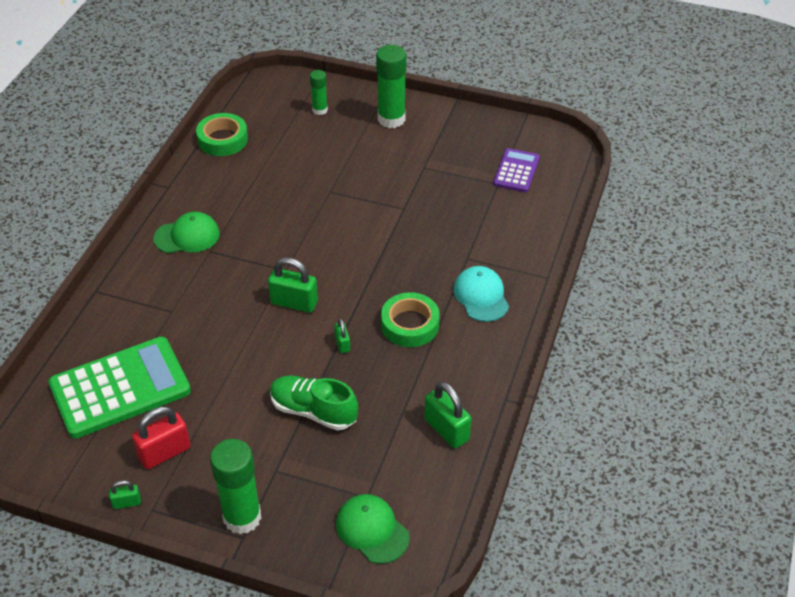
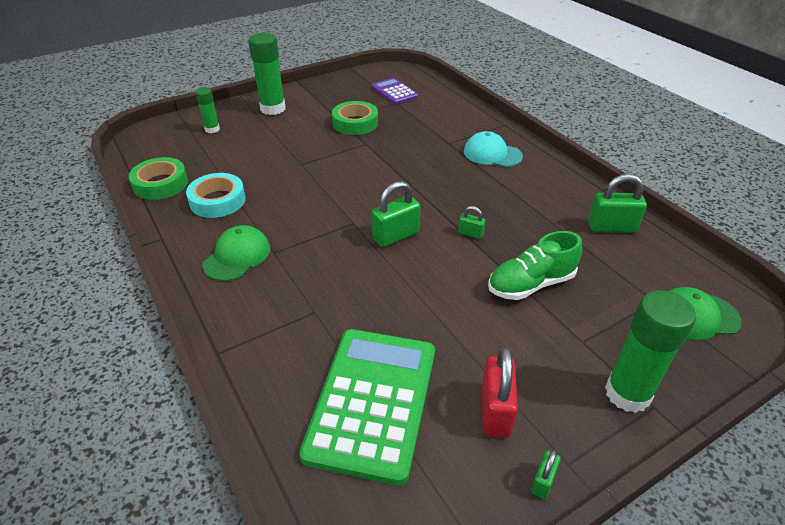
camera: 50 degrees left, 5 degrees down
(235, 182) = (217, 201): none -> turquoise tape
(410, 325) = (486, 194): green tape -> green tape (355, 123)

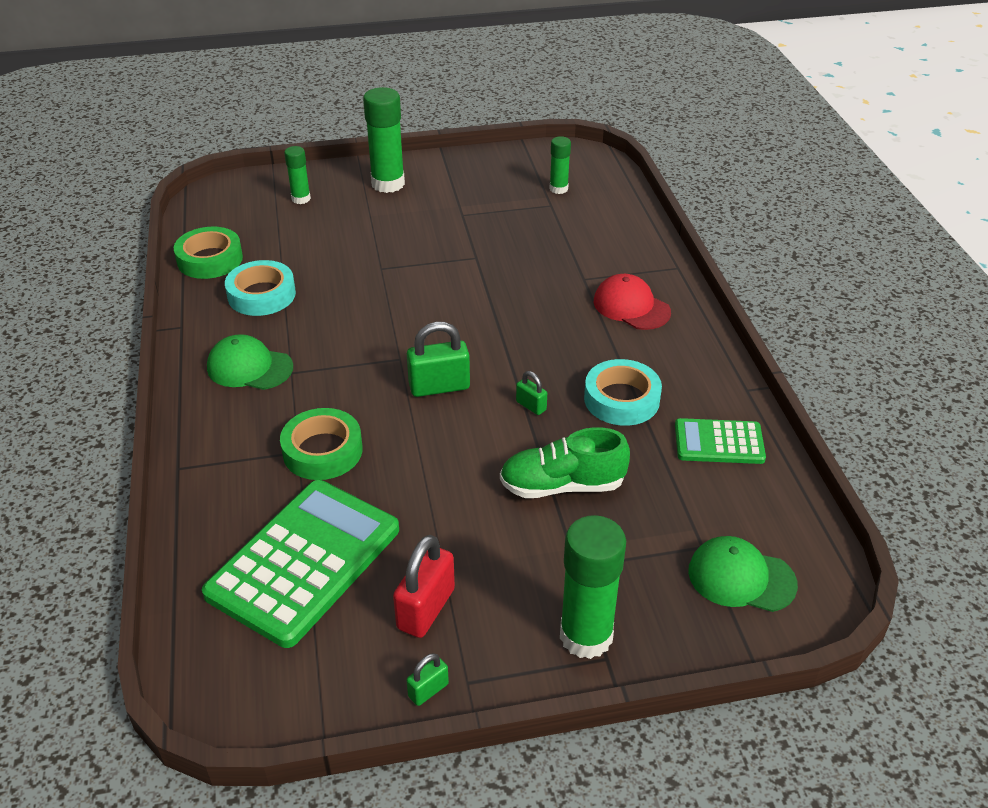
camera: 20 degrees right, 0 degrees up
(237, 256) = (249, 367): green cap -> green cap turned 120 degrees counterclockwise
(355, 123) = (479, 225): green tape -> green tape (322, 451)
(394, 92) = (558, 189): purple calculator -> green glue stick
(492, 154) = (631, 307): turquoise cap -> red cap
(528, 214) = (621, 399): none -> turquoise tape
(611, 227) = (719, 442): green padlock -> green calculator

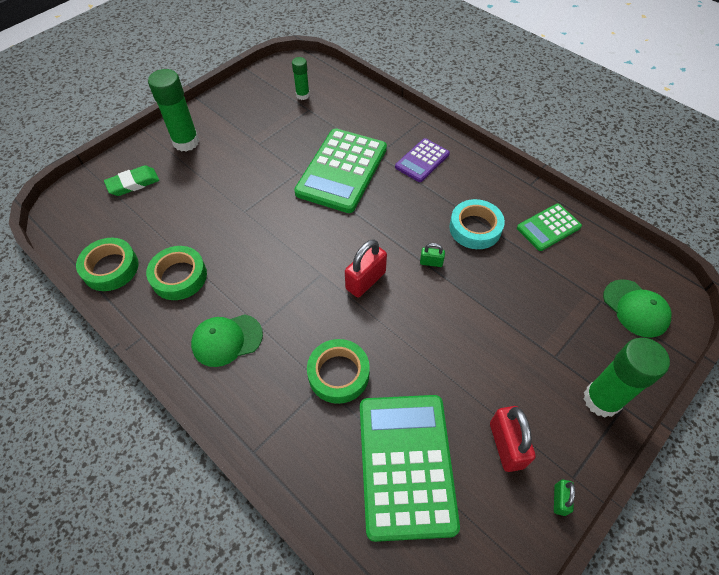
camera: 35 degrees left, 15 degrees up
(261, 295) = (179, 276): turquoise tape -> green tape
(301, 199) = (133, 183): green glue stick -> green eraser
(439, 387) = (365, 280): green padlock -> red padlock
(524, 276) = (342, 171): none -> green calculator
(562, 485) = (498, 307): green shoe -> none
(631, 307) = (422, 160): red cap -> purple calculator
(741, 577) = (635, 308): green cap -> green cap turned 105 degrees counterclockwise

